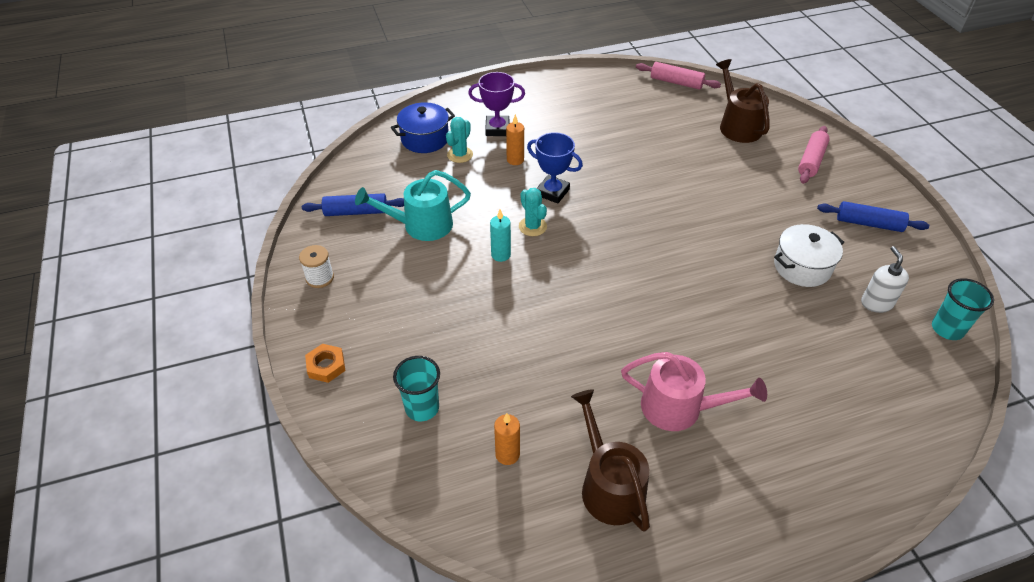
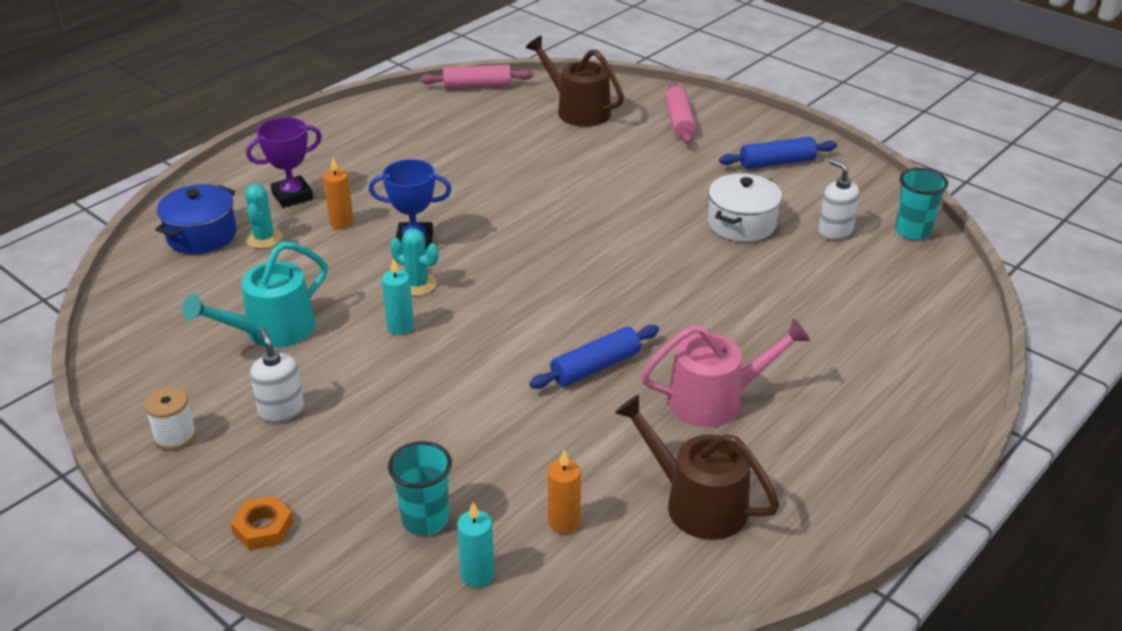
camera: 30 degrees left, 10 degrees down
(356, 212) = (168, 346): blue rolling pin -> blue rolling pin (595, 367)
(389, 286) = (281, 410): none -> white soap dispenser
(427, 465) = (477, 575): none -> turquoise candle

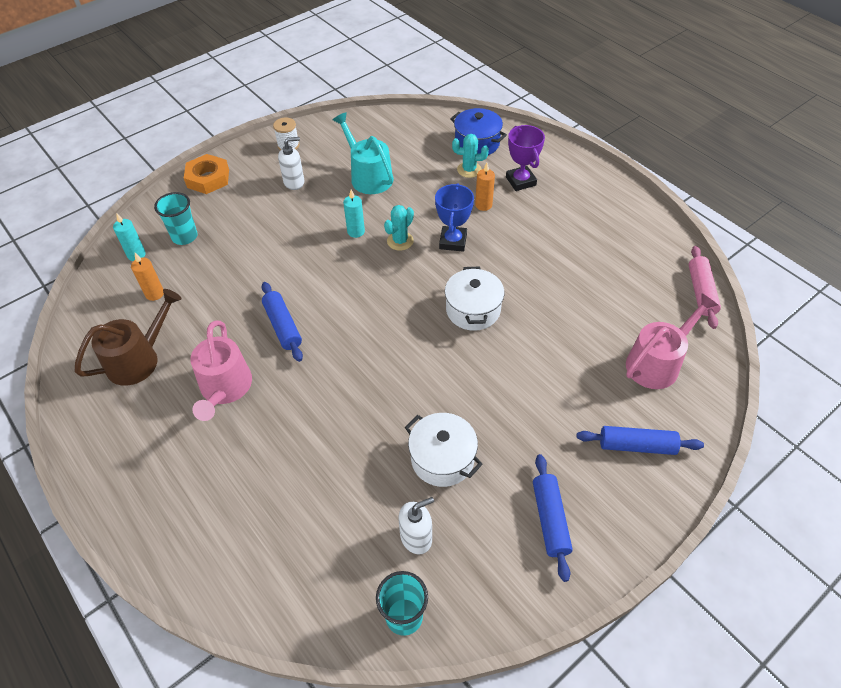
camera: 100 degrees right, 15 degrees up
(263, 528) = (208, 178): orange nut -> orange nut, size x1.52
(532, 218) = (473, 310): none -> white pot
(578, 110) = (657, 363): brown watering can -> pink watering can
(679, 122) = (636, 445): pink rolling pin -> blue rolling pin

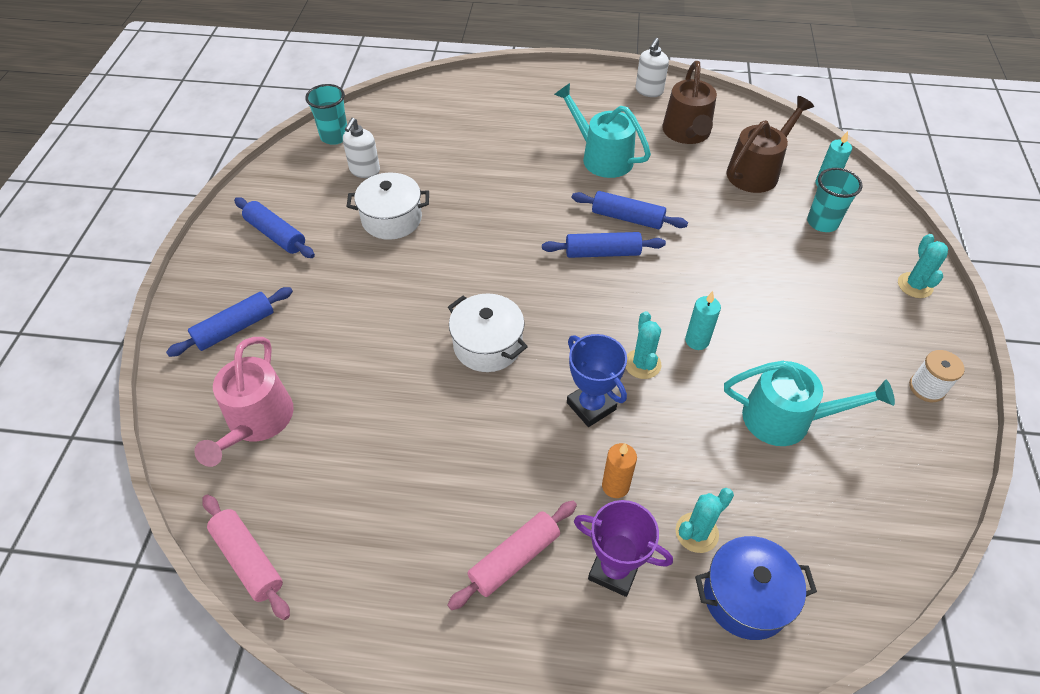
camera: 135 degrees right, 0 degrees up
(154, 294) = (757, 171): orange candle -> brown watering can
(208, 178) = (915, 285): orange nut -> turquoise cactus
(225, 388) = (602, 157): pink watering can -> turquoise watering can
(294, 182) = (839, 347): white soap dispenser -> white soap dispenser (649, 91)
(332, 315) = (602, 253): none -> blue rolling pin
(562, 211) = (514, 559): none -> pink rolling pin

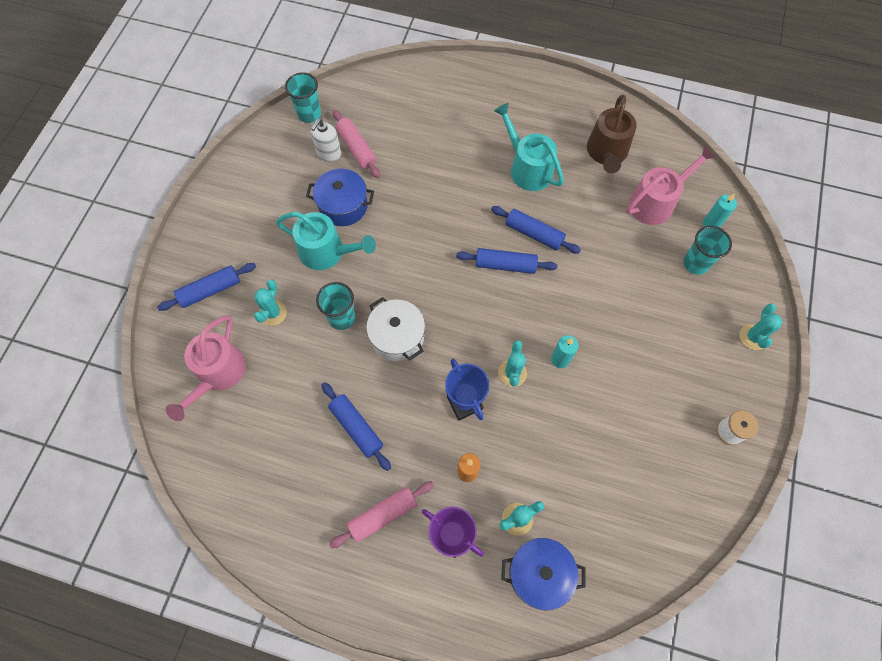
camera: 10 degrees right, 15 degrees up
(248, 559) = (201, 482): pink rolling pin -> pink rolling pin (356, 148)
(276, 235) = (250, 207): blue rolling pin -> blue rolling pin (356, 427)
(321, 342) = (273, 313): none -> turquoise cactus
(392, 219) = (343, 206): white pot -> blue pot
(412, 334) = (342, 318): none -> turquoise cup
(649, 91) = (585, 101): white soap dispenser -> none
(757, 171) = (656, 202): brown watering can -> pink watering can
(786, 419) = (610, 439): turquoise watering can -> turquoise watering can (327, 252)

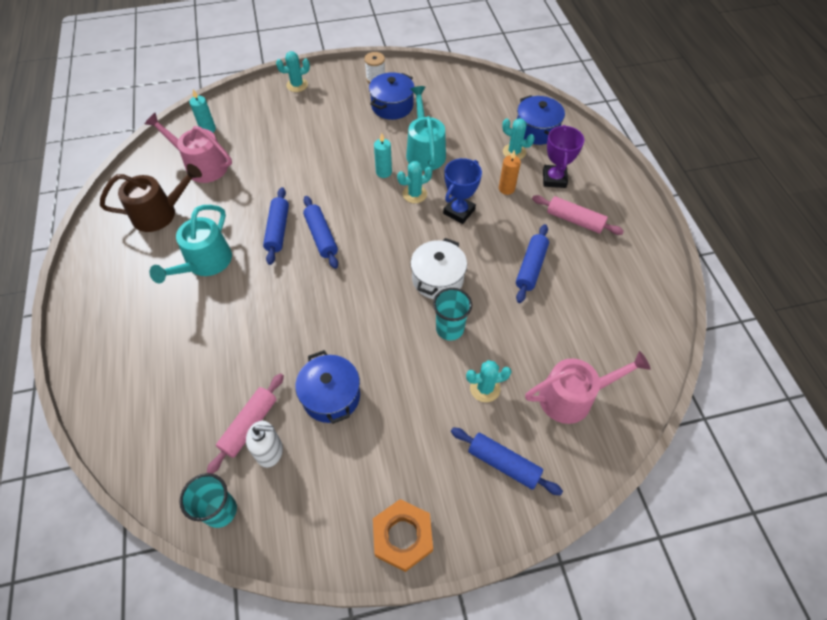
camera: 120 degrees left, 10 degrees down
(215, 203) = (402, 536): none -> orange nut
(327, 252) = (392, 380): turquoise watering can -> turquoise watering can (425, 152)
(666, 424) = (392, 106): none -> blue pot
(695, 263) = (251, 127): turquoise cup -> none

